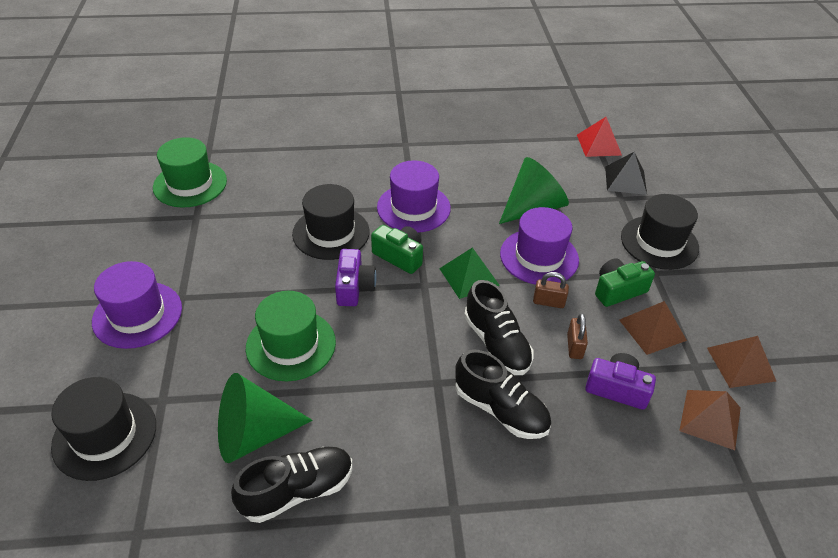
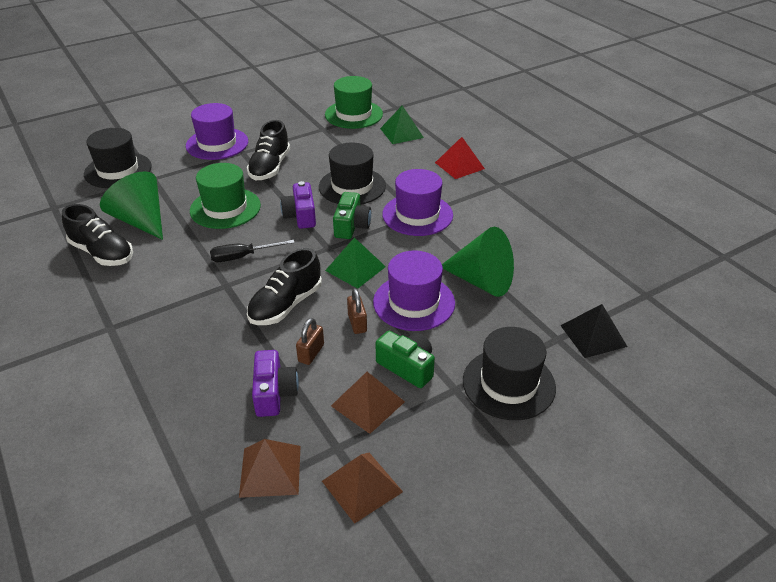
camera: 65 degrees right, 5 degrees down
(262, 165) = (401, 133): none -> green pyramid
(354, 287) = (300, 216): purple camera -> purple camera turned 105 degrees clockwise
(396, 355) = (243, 257): none -> black screwdriver
(500, 409) = (214, 326): black shoe -> black shoe (270, 167)
(574, 346) = (311, 353): brown padlock -> brown padlock turned 45 degrees counterclockwise
(599, 145) = (636, 301): red pyramid -> red pyramid (459, 165)

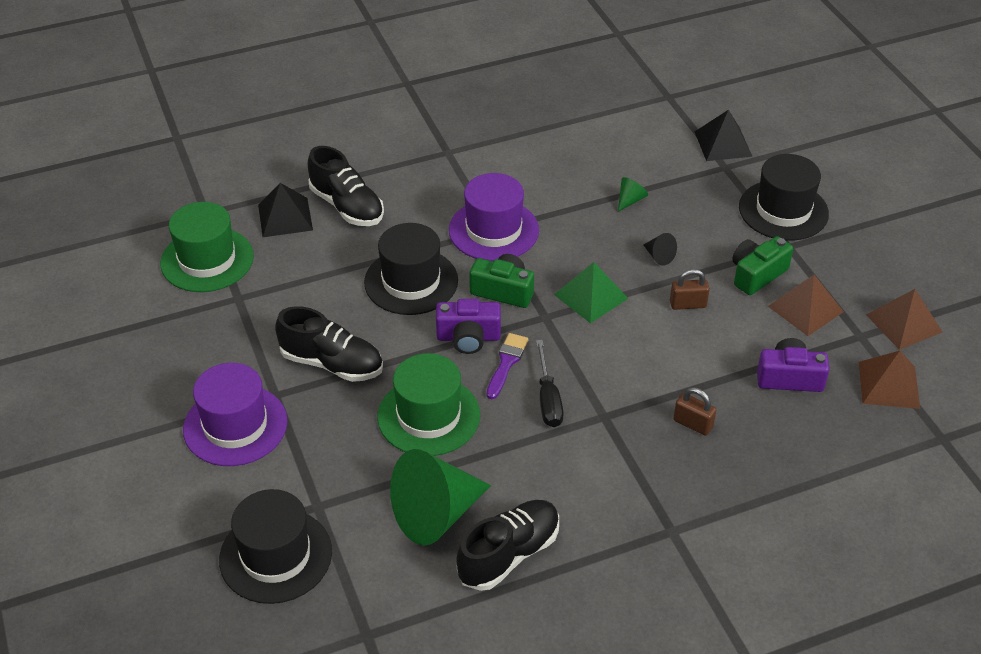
camera: 80 degrees left, 5 degrees up
(277, 235) = (506, 363): none -> purple brush
(286, 305) = (649, 361): black shoe -> black shoe (347, 206)
(311, 353) = (732, 345): brown padlock -> brown padlock (693, 424)
(401, 133) = (285, 217): green pyramid -> black pyramid
(414, 302) = (659, 256): purple hat -> black cone
(459, 165) = (391, 177): red pyramid -> none
(481, 281) = (630, 200): green cone -> green cone, size x0.41

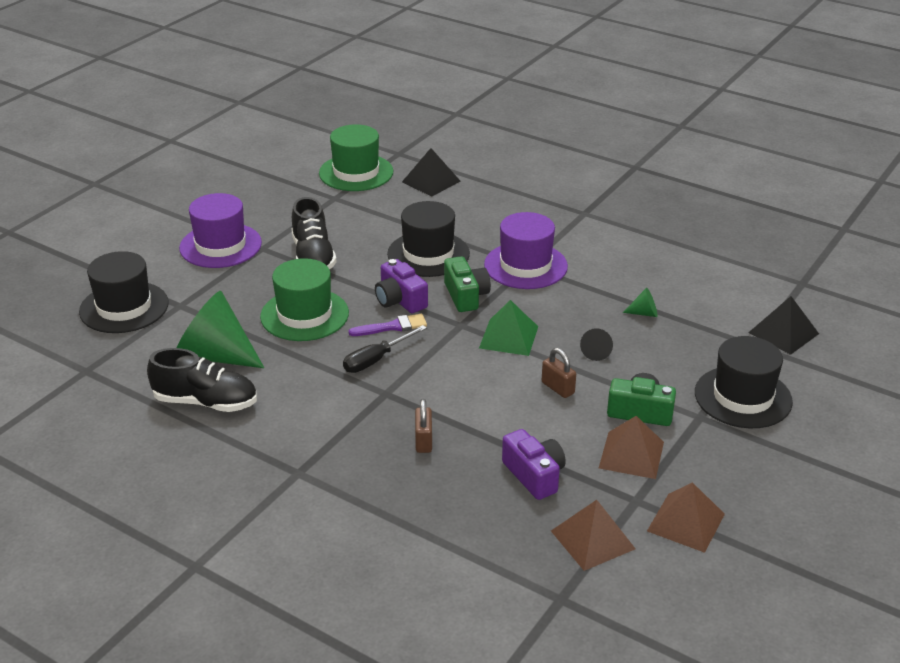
camera: 55 degrees right, 10 degrees down
(347, 206) = (472, 199): black shoe -> none

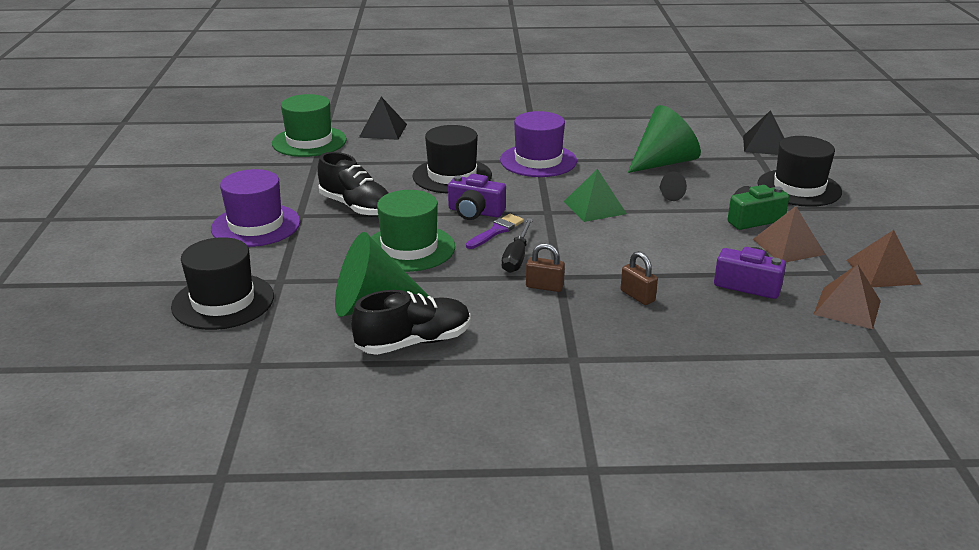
camera: 35 degrees left, 5 degrees down
(466, 295) = (522, 192): green camera -> none
(558, 388) = (678, 226): brown padlock -> brown padlock (544, 286)
(644, 313) = (663, 162): green cone -> green cone, size x2.42

